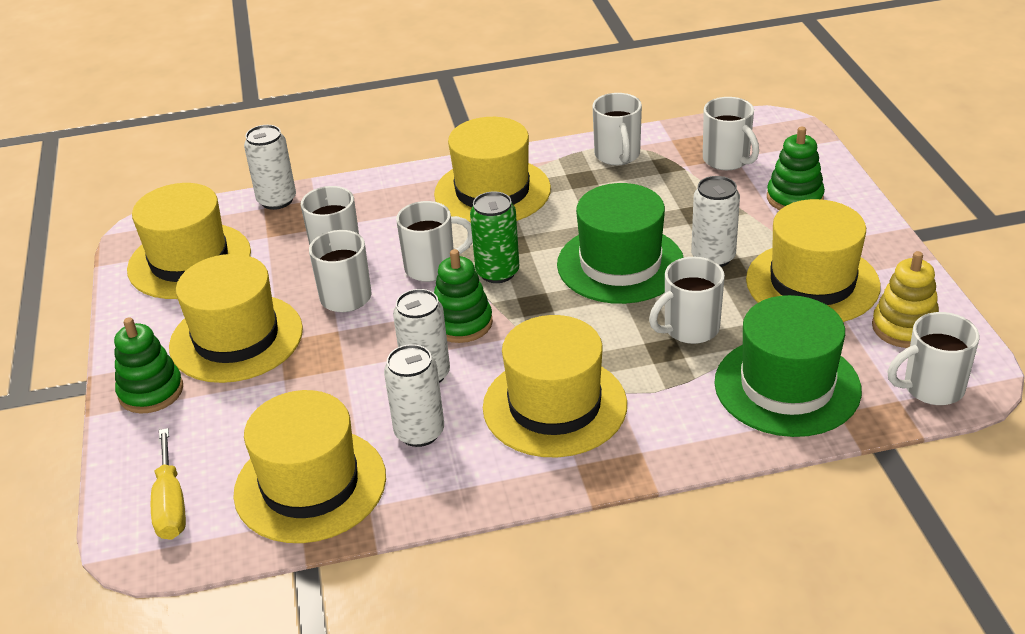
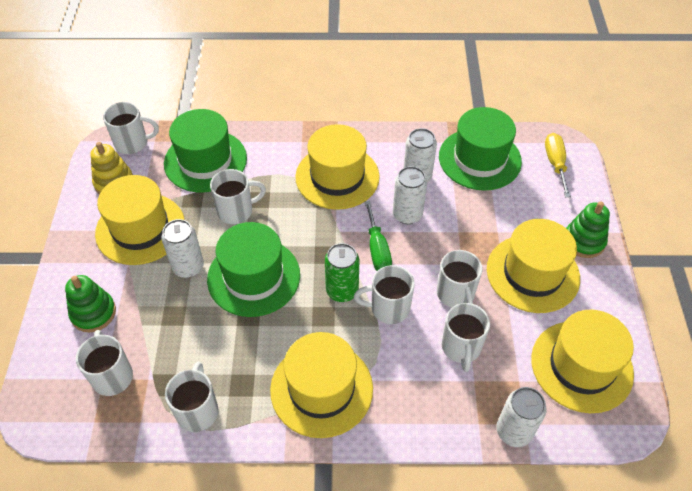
camera: 170 degrees left, 15 degrees up
(310, 485) = (479, 159): yellow hat -> green hat
(462, 323) = (377, 250): green stacking toy -> green screwdriver

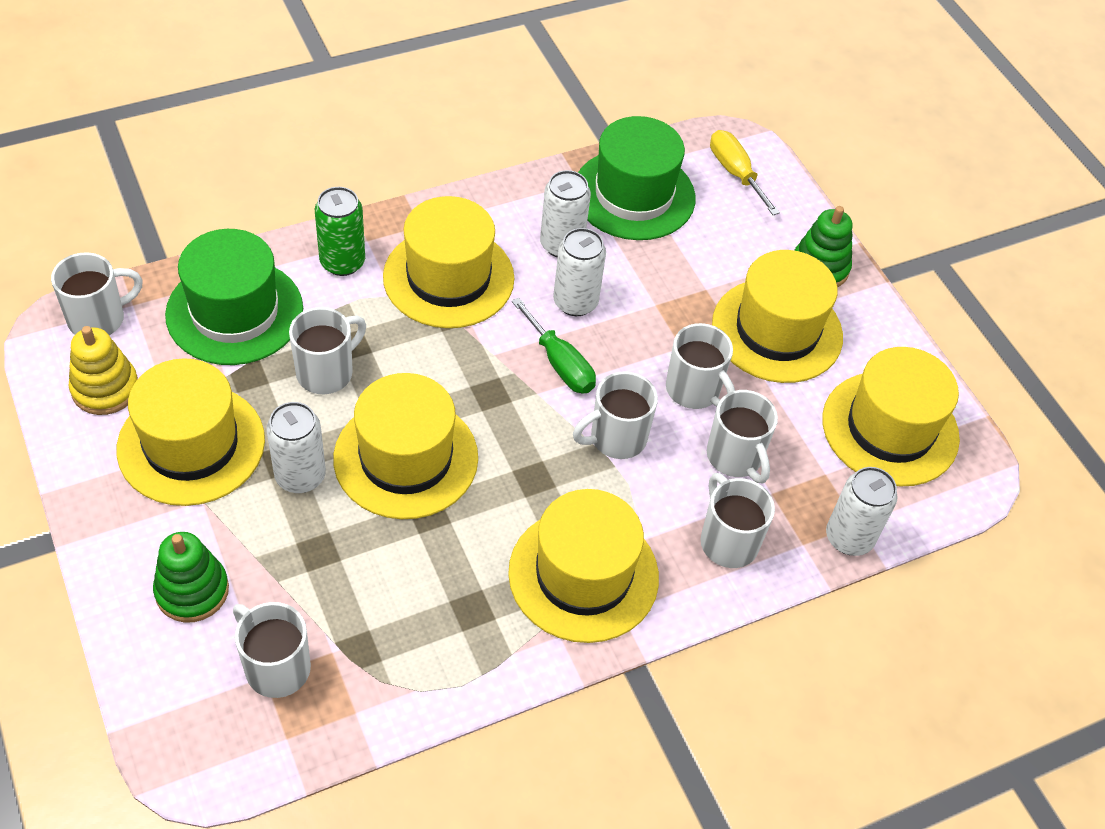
camera: 30 degrees left, 0 degrees up
(198, 410) = (429, 666): white mug -> white mug (728, 541)
(253, 277) = (406, 458): green hat -> yellow hat
(342, 291) = (541, 435): green can -> green can (342, 262)

